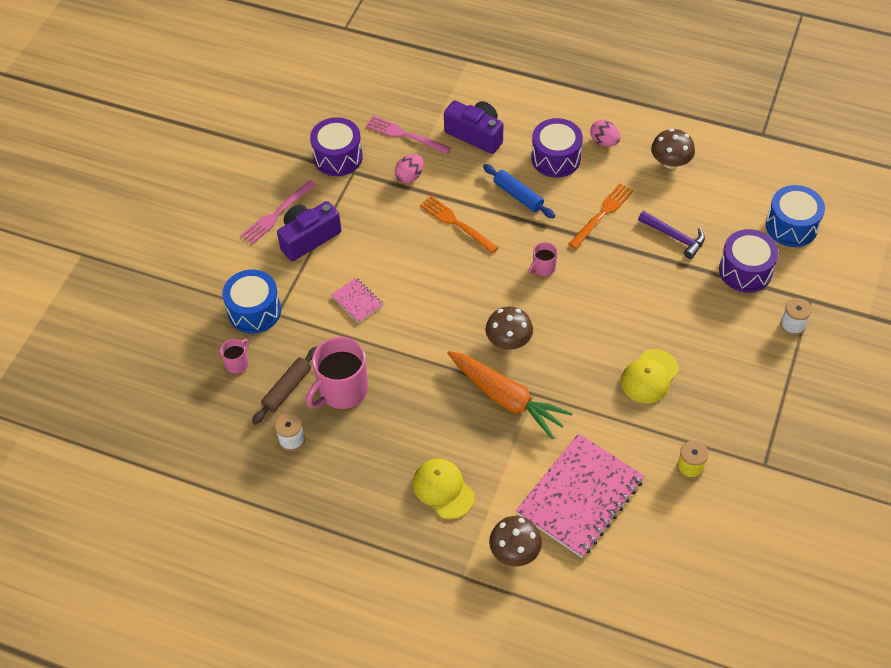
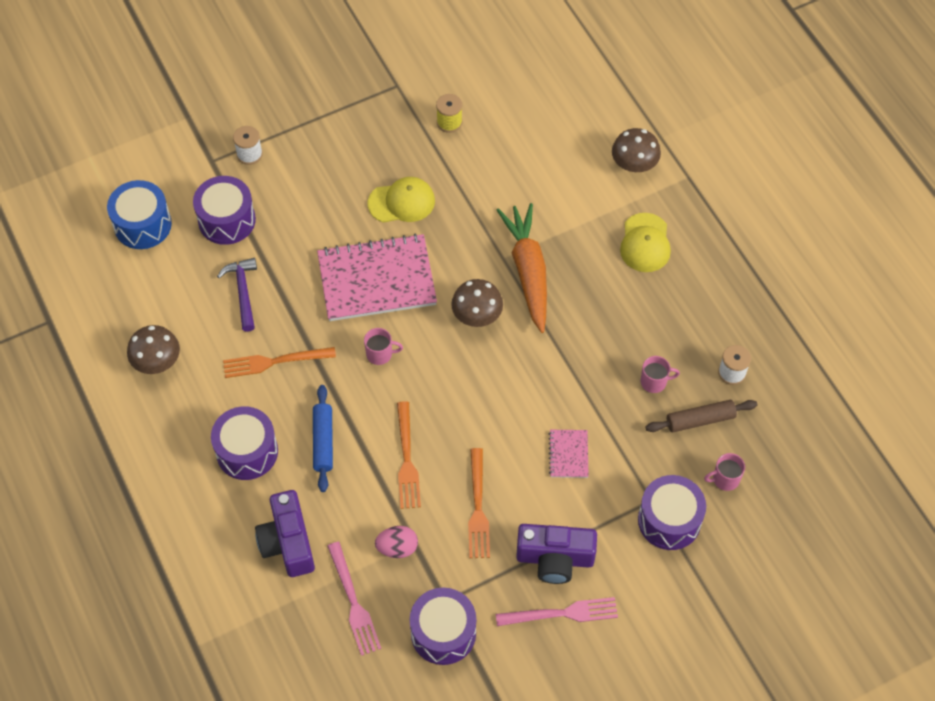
camera: 140 degrees left, 5 degrees up
(254, 311) = (669, 520): blue drum -> purple drum
(342, 390) = (654, 382): pink mug -> pink mug, size x0.49
(383, 230) = (478, 509): none -> orange fork
(580, 496) = (549, 163): pink notebook -> pink notebook (377, 280)
(604, 142) = (185, 431): pink egg -> none

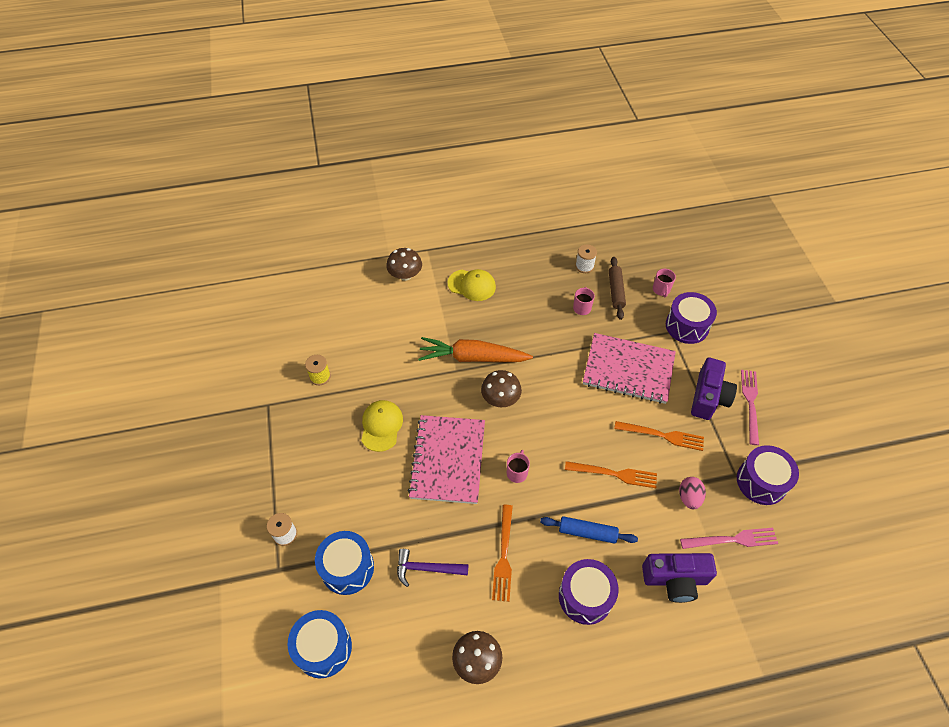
camera: 75 degrees left, 5 degrees down
(227, 220) = (347, 568): purple drum -> blue drum
(568, 454) = (628, 369): pink notebook -> pink notebook, size x2.25

